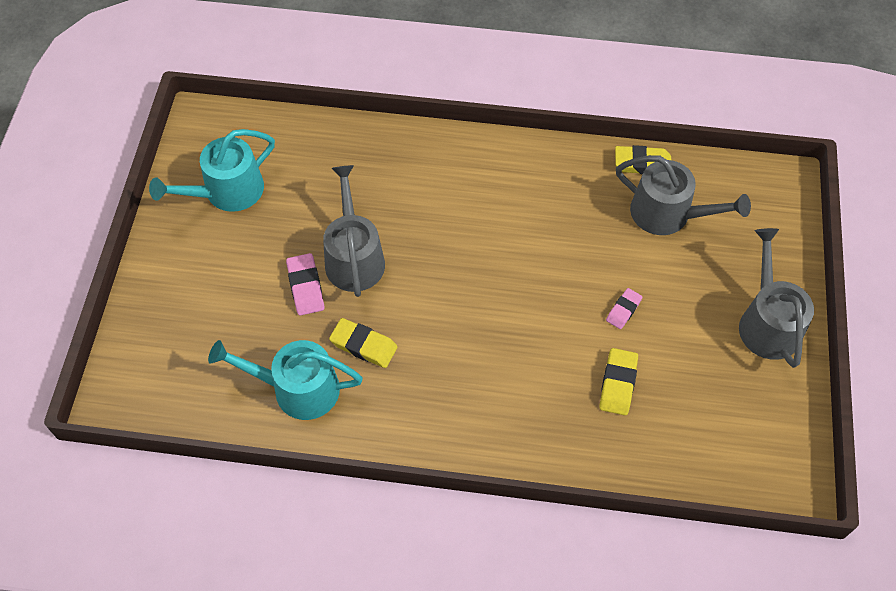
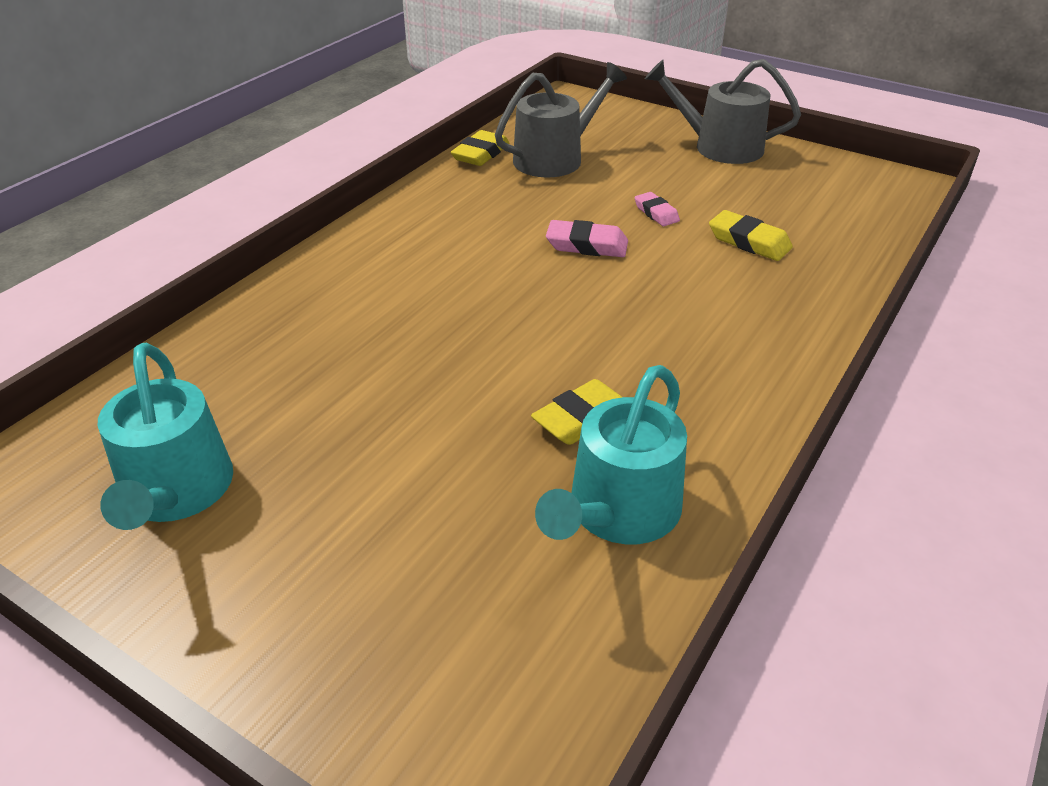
camera: 65 degrees left, 20 degrees down
(305, 287) = (438, 450): pink eraser -> pink eraser (587, 245)
(354, 257) = (426, 387): grey watering can -> none

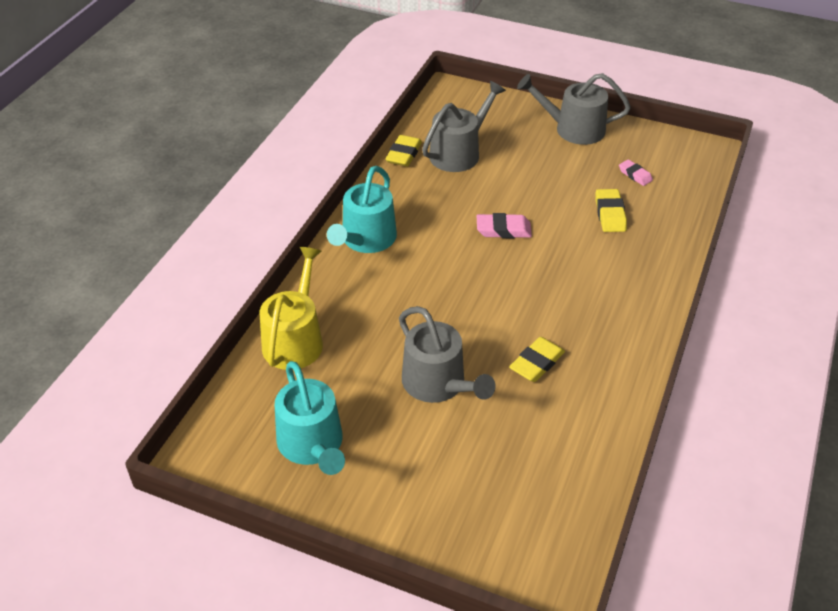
camera: 10 degrees left, 5 degrees up
(228, 345) = (295, 340): none -> yellow watering can
(414, 429) = (438, 384): none -> grey watering can
(618, 512) = (573, 420): turquoise watering can -> turquoise watering can (366, 239)
(656, 213) = (543, 196): pink eraser -> pink eraser (635, 175)
(749, 241) = (610, 214): yellow eraser -> yellow eraser turned 60 degrees clockwise

